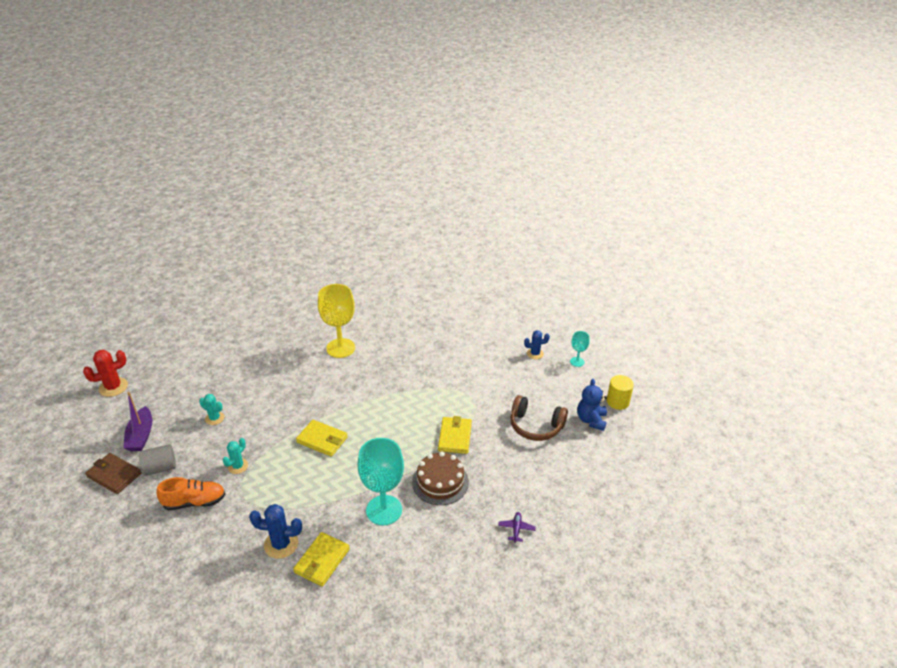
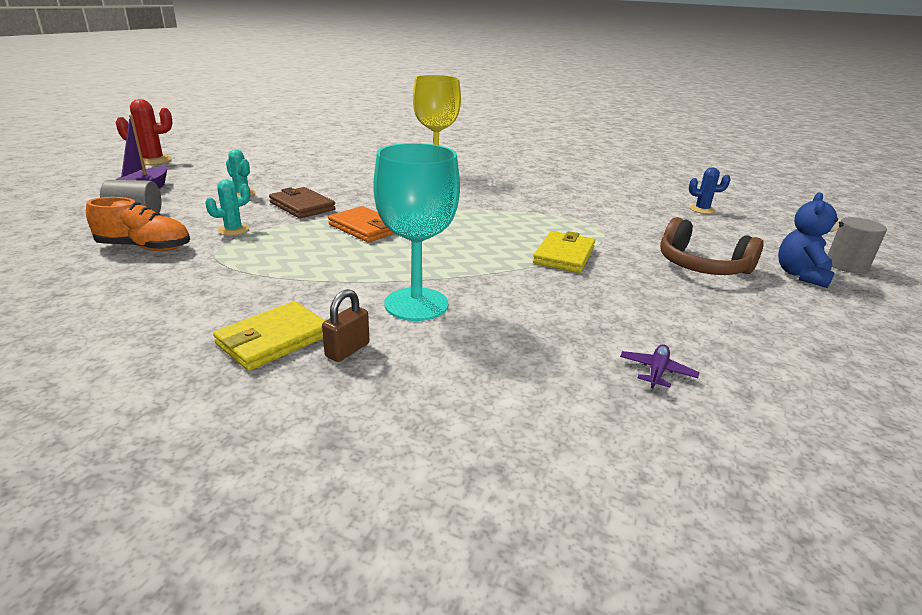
camera: 15 degrees right, 10 degrees down
(114, 475) = (74, 212): brown wallet -> brown wallet (302, 206)
(281, 544) = (224, 308): blue cactus -> none
(322, 440) = (365, 228): yellow wallet -> orange wallet
(363, 557) = (347, 350): none -> brown padlock
(440, 482) = (525, 292): brown cake -> none
(577, 362) = (769, 224): turquoise goblet -> none
(617, 402) = (846, 265): yellow cylinder -> grey cylinder

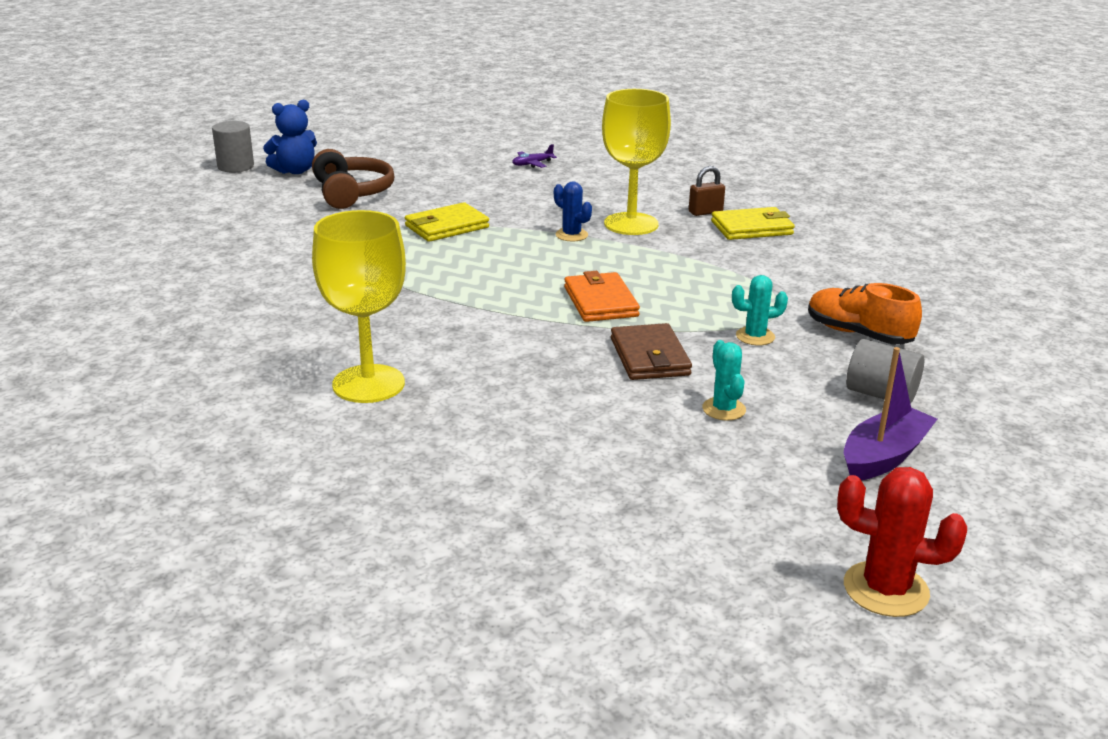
camera: 145 degrees left, 0 degrees up
(416, 304) = (631, 224): turquoise goblet -> yellow goblet
(702, 209) = (179, 231): blue cactus -> blue cactus (571, 235)

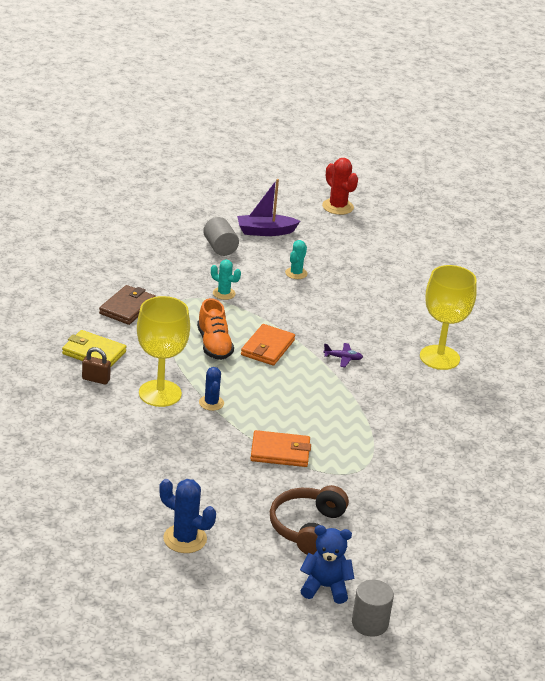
camera: 145 degrees left, 5 degrees up
(446, 159) = (185, 539): none -> blue cactus
(446, 227) = (280, 452): yellow wallet -> orange wallet
(532, 164) = (128, 494): purple plane -> purple plane (343, 358)
(650, 357) = (290, 308): brown wallet -> brown wallet (127, 307)
(858, 334) = (174, 271): orange shoe -> orange shoe (214, 345)

